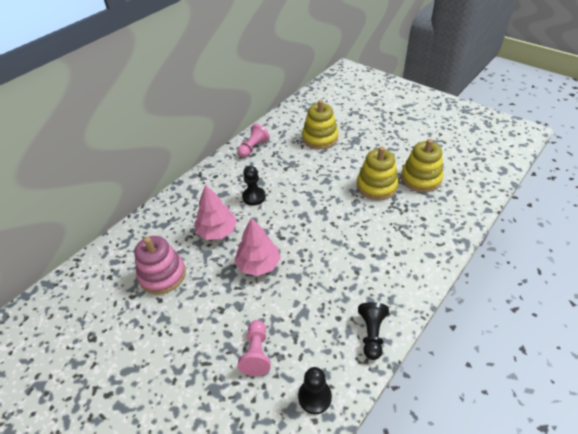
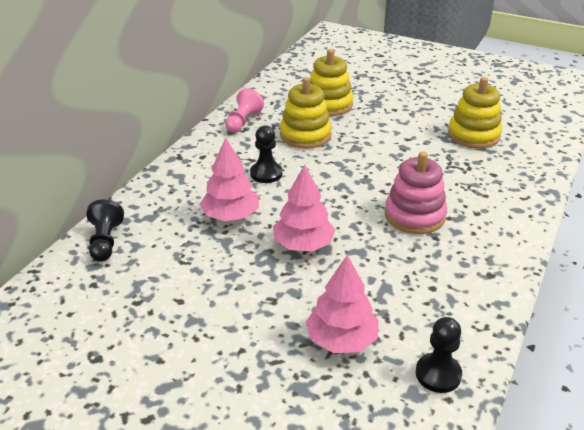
camera: 15 degrees left, 10 degrees down
(162, 275) = (172, 272): pink stacking toy -> pink stacking toy (414, 215)
(256, 353) = (341, 340): pink pawn -> pink tree
(372, 334) = (482, 298): black pawn -> black pawn (105, 241)
(376, 186) = (422, 147): yellow stacking toy -> yellow stacking toy (305, 135)

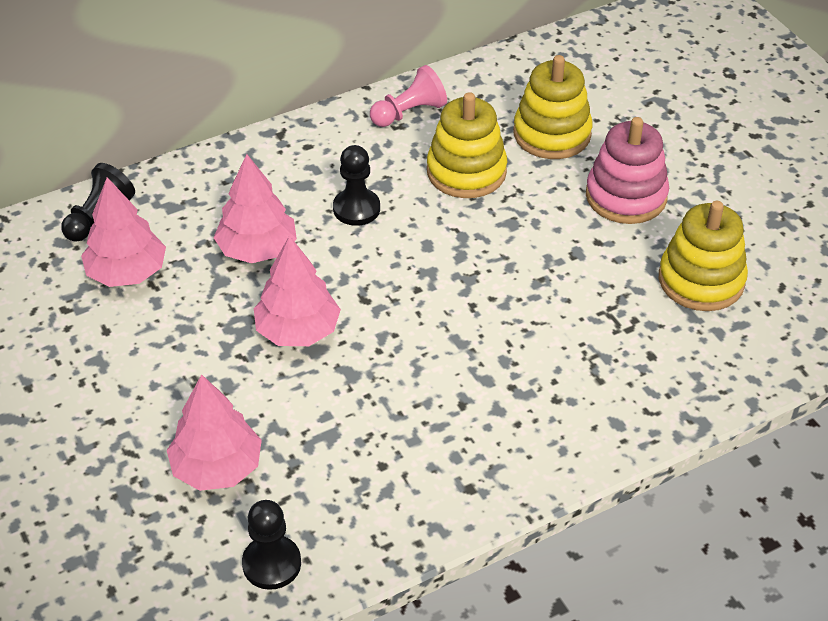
camera: 35 degrees right, 10 degrees up
(159, 263) = (127, 273): none -> pink tree
(414, 215) = (471, 361): pink stacking toy -> pink stacking toy (626, 196)

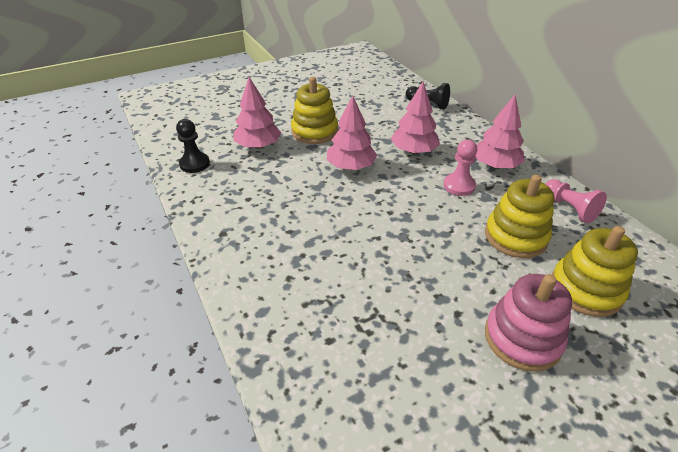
camera: 90 degrees right, 5 degrees down
(127, 273) = (389, 114): pink tree -> pink tree (495, 165)
(356, 209) = (459, 186): black pawn -> pink pawn
(701, 280) = (423, 390): yellow stacking toy -> yellow stacking toy (314, 131)

